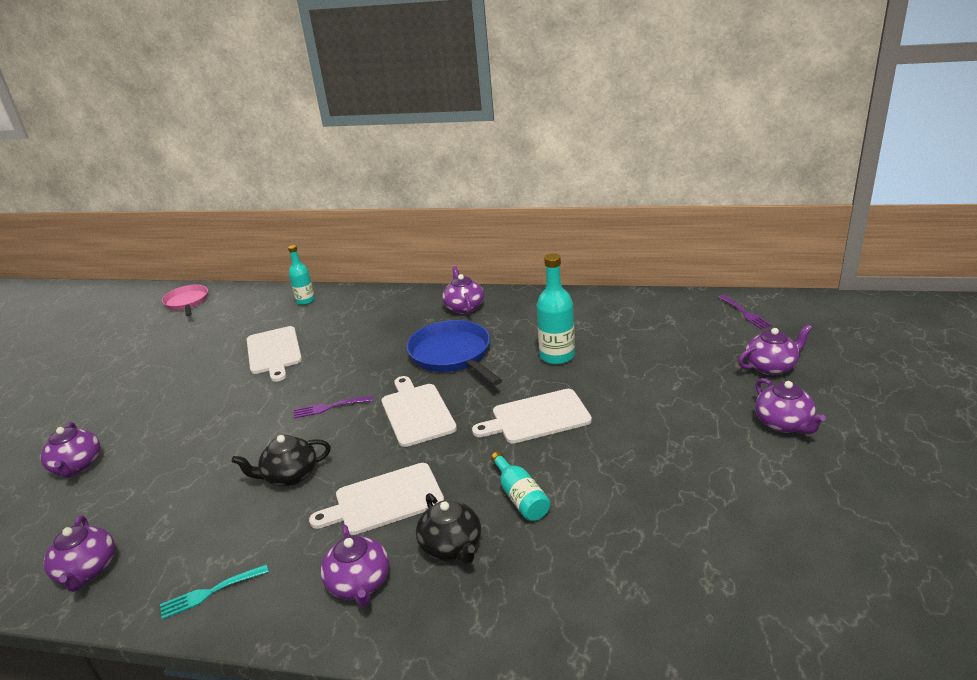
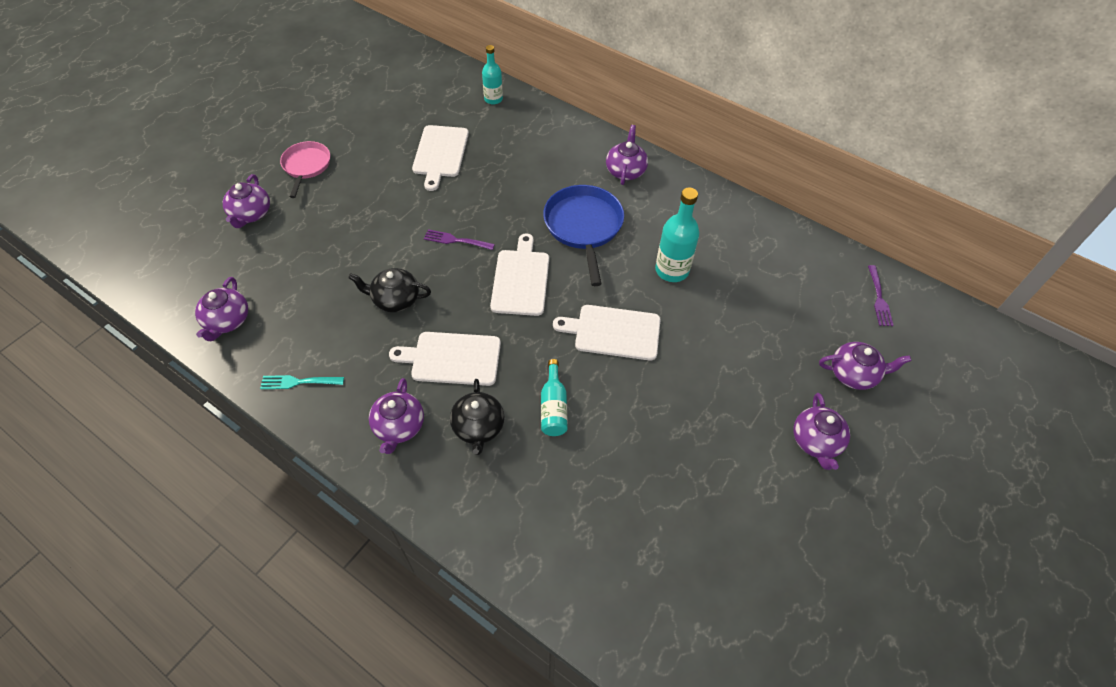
camera: 20 degrees right, 25 degrees up
(187, 302) = (395, 56): pink pan -> pink pan (306, 166)

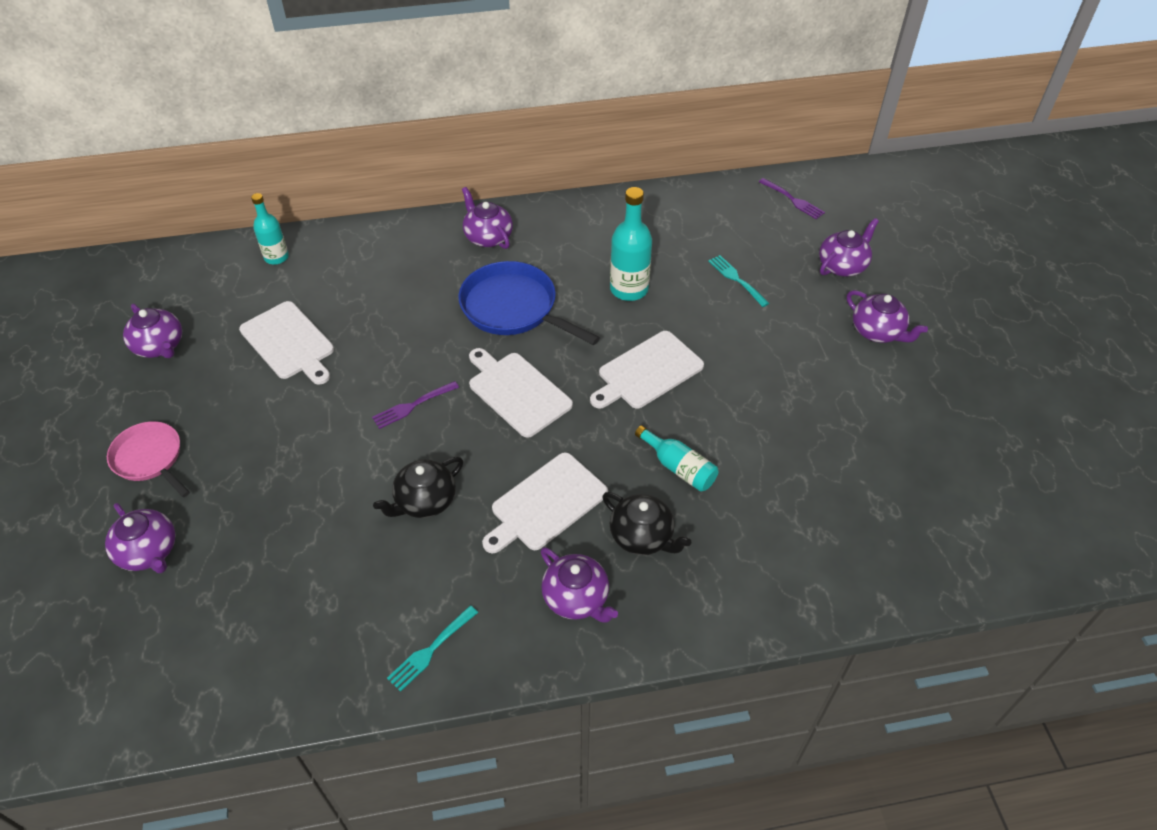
camera: 45 degrees left, 5 degrees down
(227, 321) = (272, 667): purple teapot -> purple teapot (160, 346)
(756, 321) = (736, 279): none -> turquoise fork

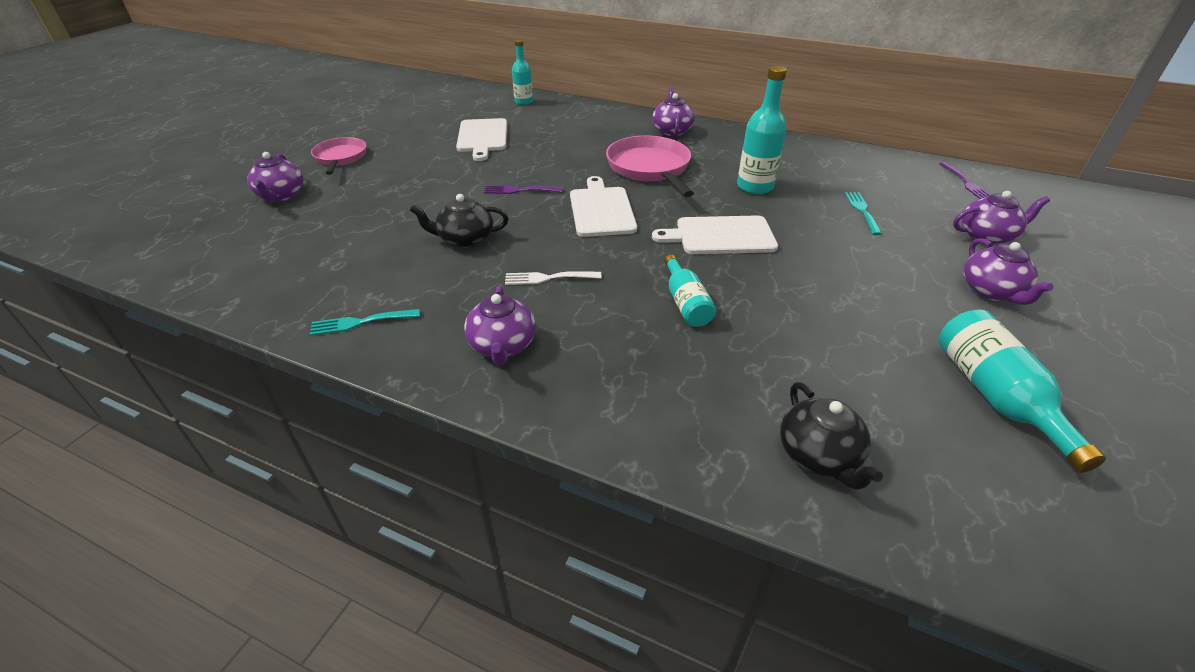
camera: 35 degrees right, 10 degrees down
(160, 346) = (411, 116): purple teapot -> none
(513, 308) = (650, 168): blue pan -> pink pan
(546, 504) = (548, 278): white cutting board -> white fork
(642, 536) = (603, 332): black teapot -> black teapot (819, 455)
(930, 439) = (995, 396): none -> turquoise bottle

